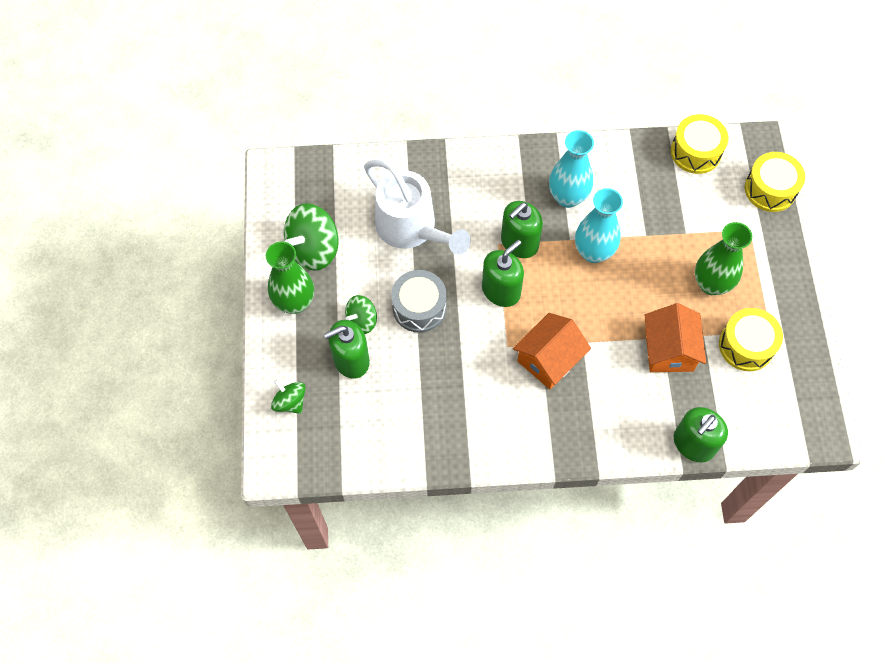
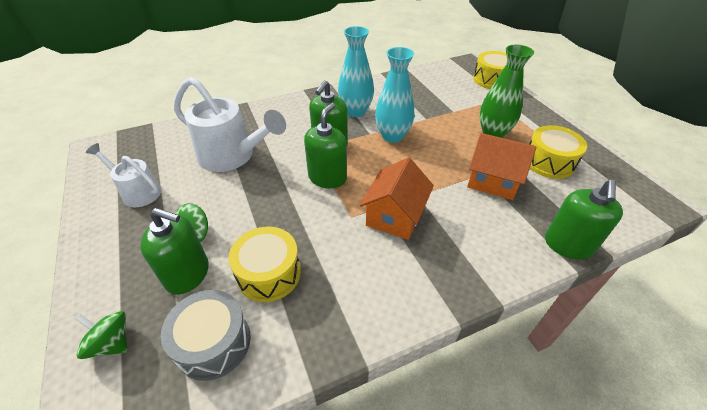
camera: 20 degrees left, 20 degrees down
(295, 302) = (117, 239): green vase -> none
(313, 249) = (137, 191): green spinning top -> white watering can
(351, 360) = (188, 274): green soap dispenser -> green soap dispenser turned 120 degrees counterclockwise
(419, 307) = (254, 209): grey drum -> grey drum (213, 343)
(669, 350) = (493, 181): orange house -> orange house turned 45 degrees counterclockwise
(696, 152) = (431, 73): yellow drum -> yellow drum (269, 273)

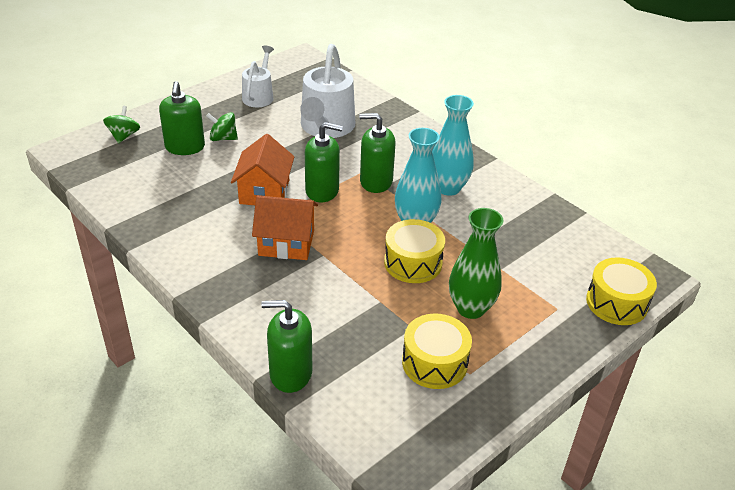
camera: 70 degrees right, 5 degrees down
(213, 343) = (132, 176): grey drum -> none
(269, 273) = (196, 184): yellow drum -> yellow drum (413, 263)
(493, 181) = (372, 311): orange house -> orange house (264, 192)

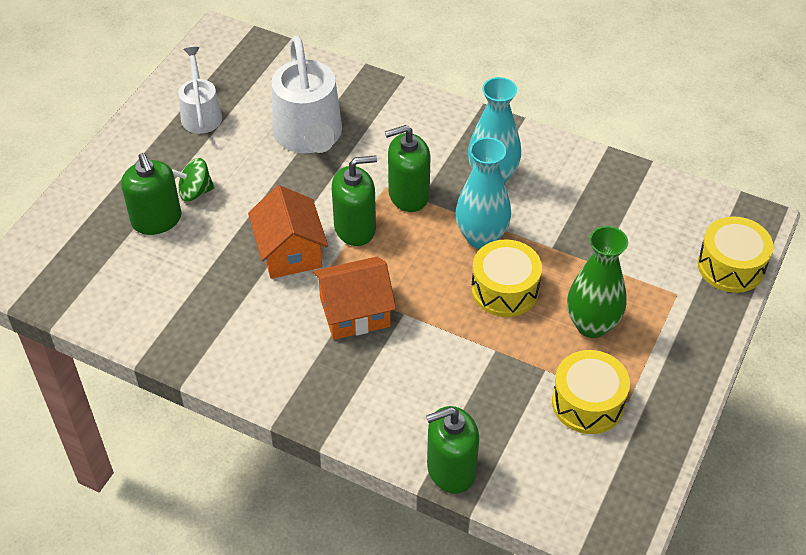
camera: 20 degrees left, 10 degrees up
(124, 136) = (69, 228): green spinning top -> none

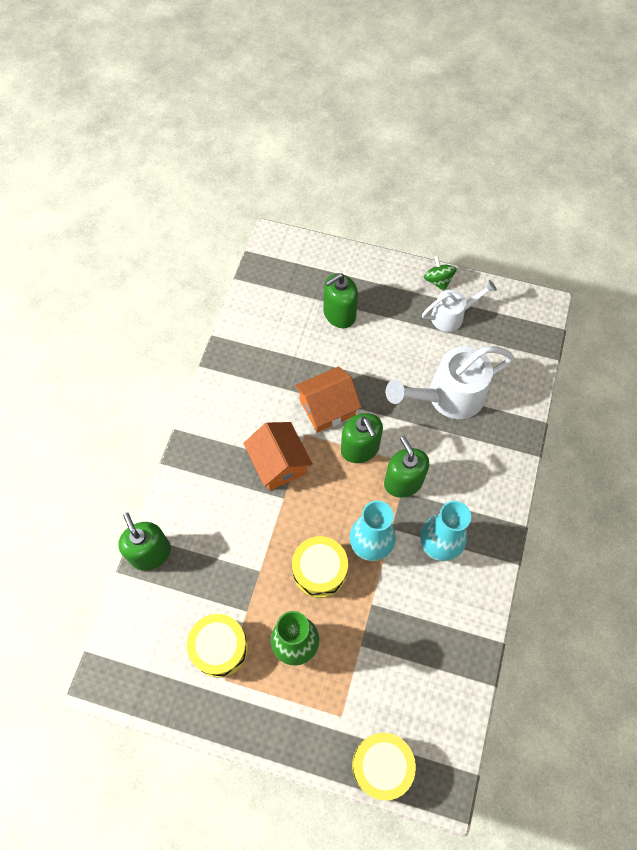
camera: 80 degrees right, 15 degrees up
(195, 192) = (371, 332): green spinning top -> green spinning top (438, 280)

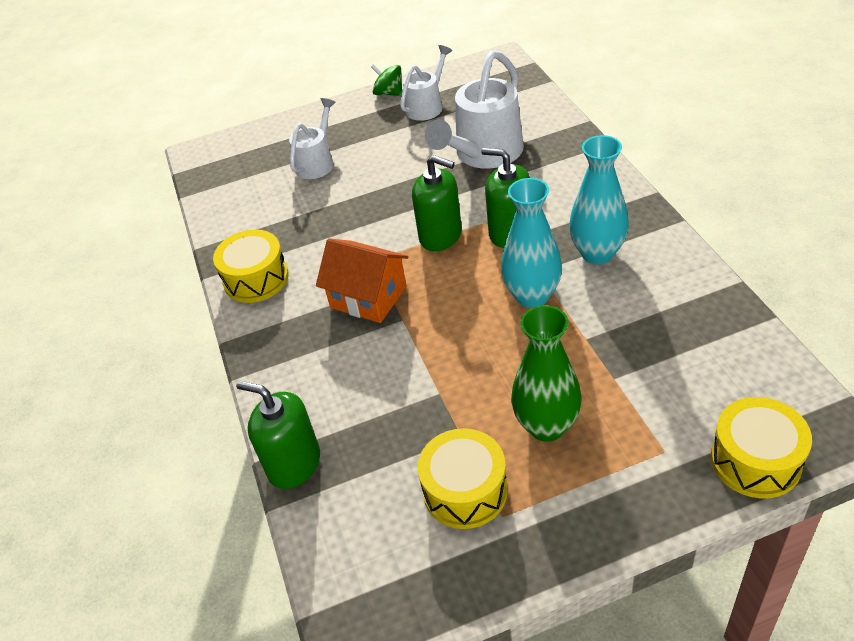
camera: 30 degrees left, 20 degrees down
(319, 570) = (503, 349): yellow drum -> yellow drum (256, 279)
(327, 407) = (375, 228): orange house -> none
(339, 314) = (317, 162): green soap dispenser -> white watering can

